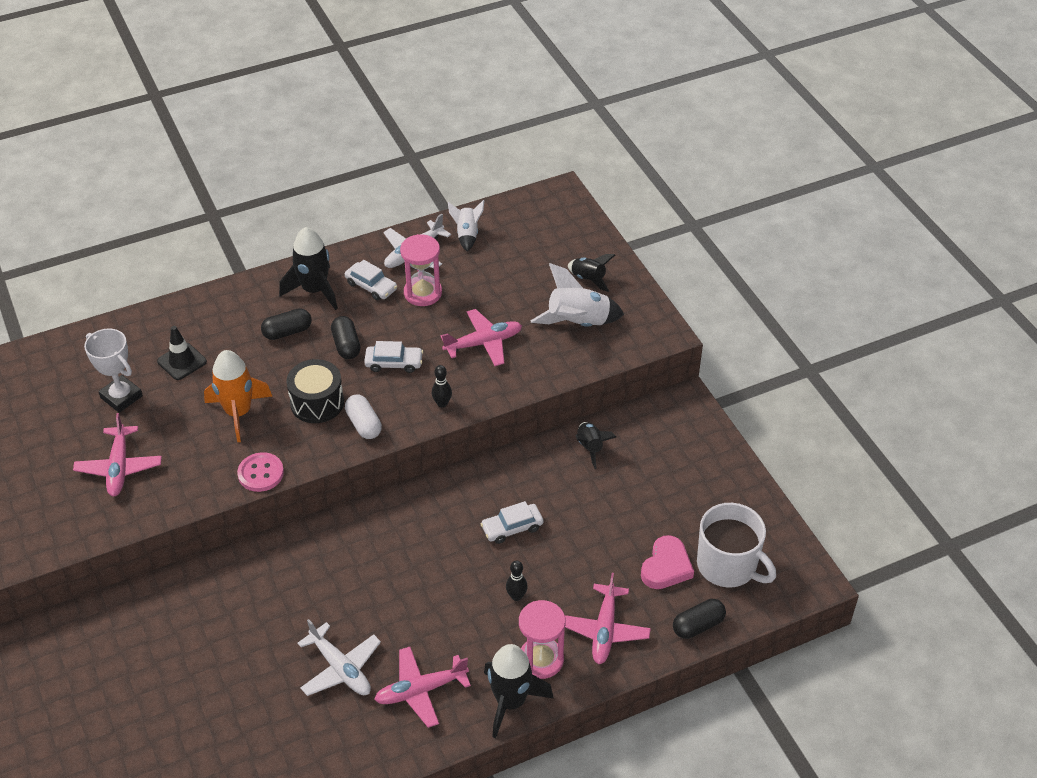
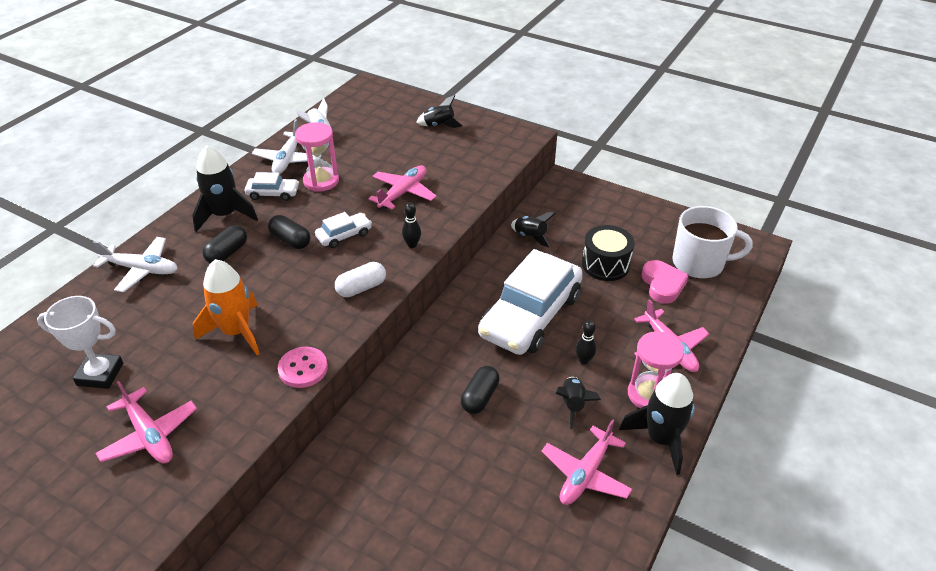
camera: 35 degrees left, 5 degrees down
(182, 361) = (142, 318): black traffic cone -> none
(317, 402) = (304, 291): black drum -> black drum (605, 264)
(341, 668) = (502, 498): white plane -> white plane (142, 269)
(364, 424) = (361, 288): white capsule -> white capsule turned 60 degrees counterclockwise
(467, 629) = (573, 405): none -> black rocket
(512, 528) = (530, 315): white car -> white car, size x2.31
(578, 323) = (460, 153): white rocket -> none
(698, 625) = (724, 310): black capsule -> black capsule (480, 397)

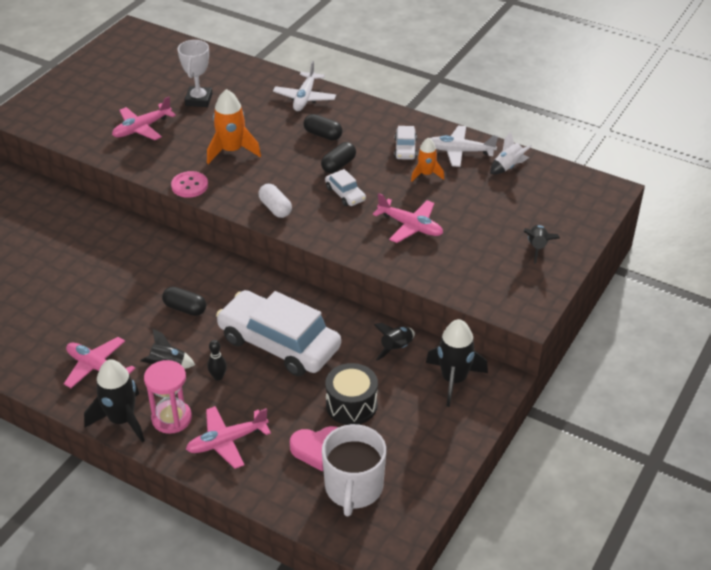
camera: 90 degrees right, 0 degrees up
(225, 215) = (373, 127): black rocket -> black rocket (453, 380)
(321, 181) = (426, 174): pink hourglass -> orange rocket
(412, 245) = (331, 234): black bowling pin -> none

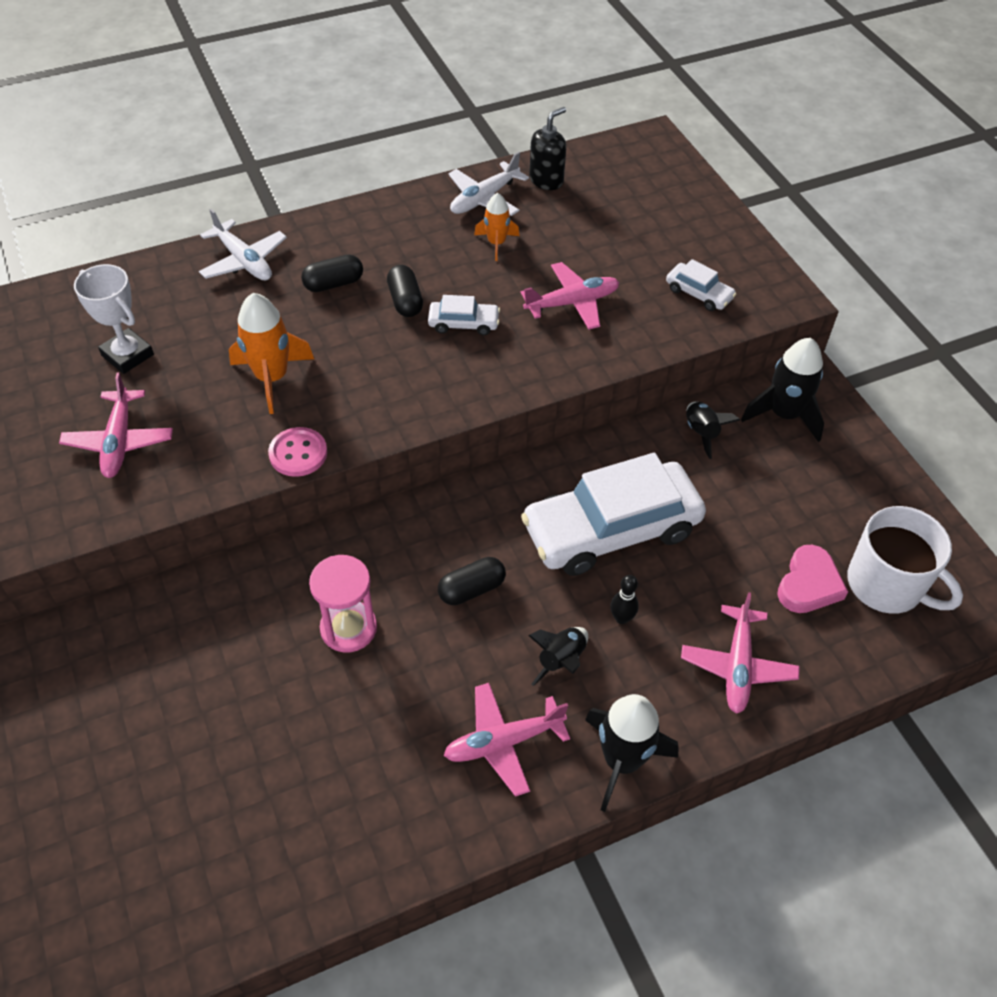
camera: 55 degrees left, 10 degrees up
(171, 418) = (658, 703): pink hourglass -> pink hourglass (348, 628)
(275, 208) = (428, 396): white capsule -> none
(351, 405) = (760, 518): black drum -> none
(405, 149) = (434, 234): white car -> white car (699, 293)
(508, 166) = (546, 180): white rocket -> black soap dispenser
(537, 247) = (694, 233): black rocket -> none

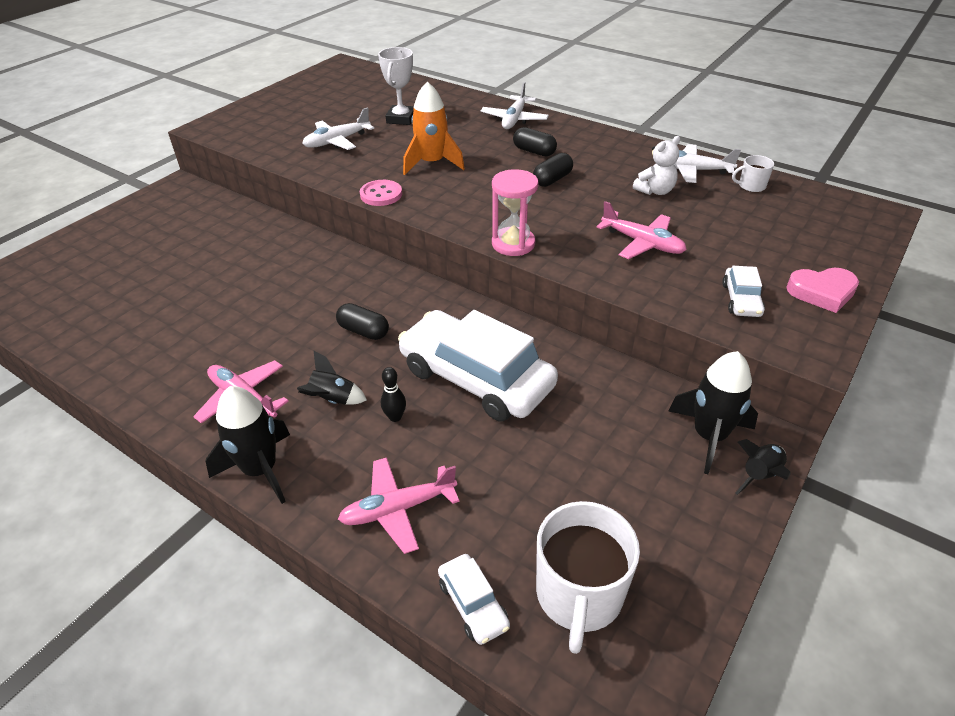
camera: 60 degrees right, 10 degrees down
(119, 441) = (337, 141): pink plane -> white plane
(348, 628) = (294, 293): pink hourglass -> pink hourglass (513, 244)
(463, 323) = (561, 208): white car -> white car (473, 604)
(496, 243) = (655, 191): orange rocket -> white teddy bear
(546, 180) = (751, 186): black soap dispenser -> white mug
(701, 433) = (628, 391): black rocket -> black rocket (760, 475)
(808, 584) = (526, 528): pink heart -> pink heart (822, 292)

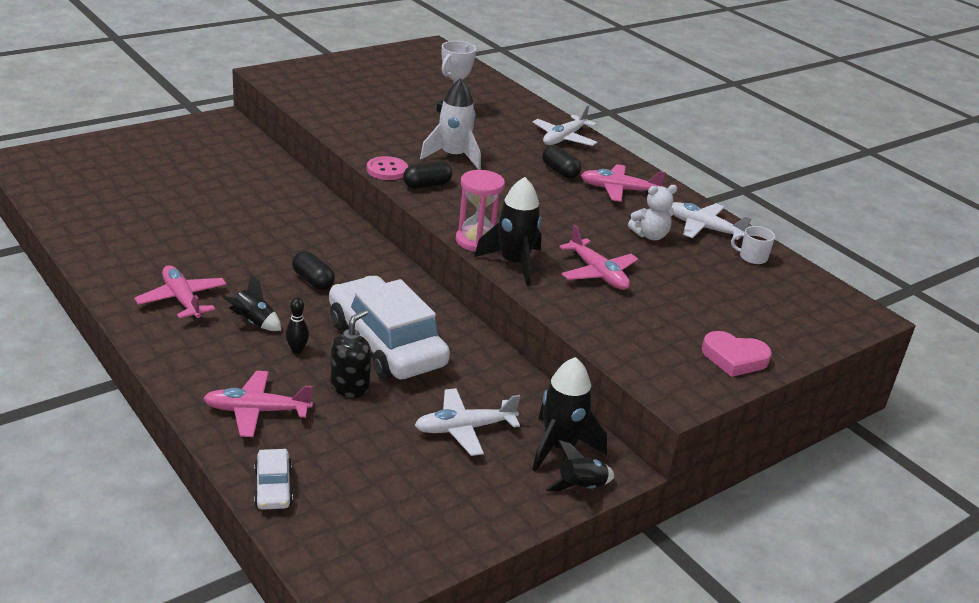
camera: 15 degrees right, 10 degrees down
(260, 470) = (166, 352): black rocket -> black rocket (514, 263)
(337, 141) = (378, 115): white plane -> white plane (464, 429)
(432, 163) = (453, 156): orange rocket -> white rocket
(473, 442) = (350, 387): none -> black soap dispenser
(552, 180) = (557, 200): black capsule -> black capsule (427, 185)
(579, 594) = (360, 509): white mug -> none
(595, 155) = (618, 190): none -> pink plane
(741, 299) = (650, 341): white car -> none

